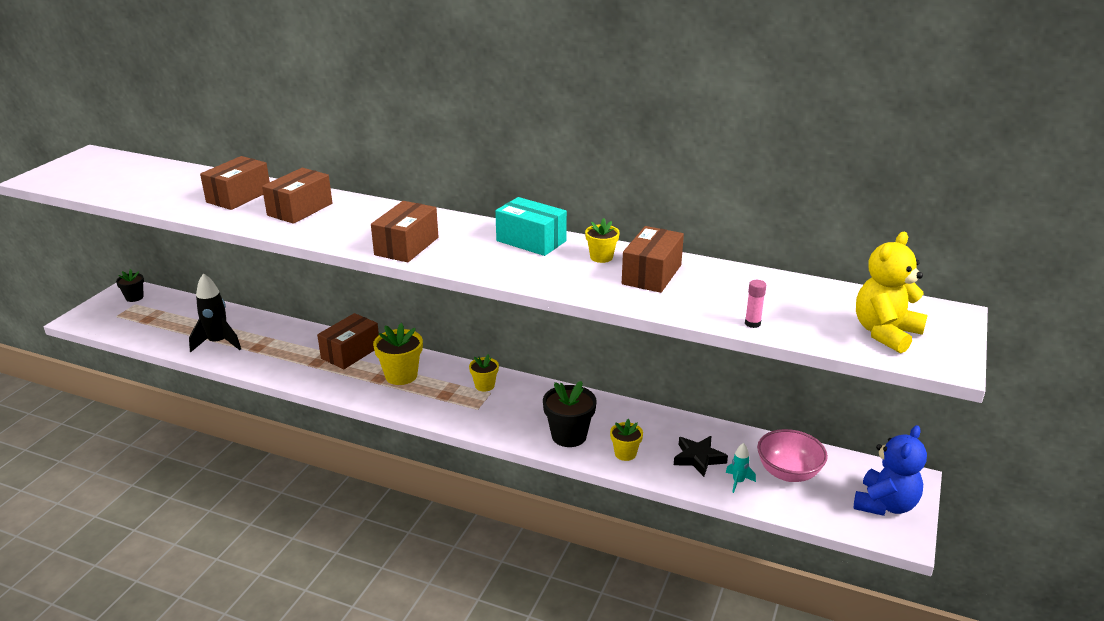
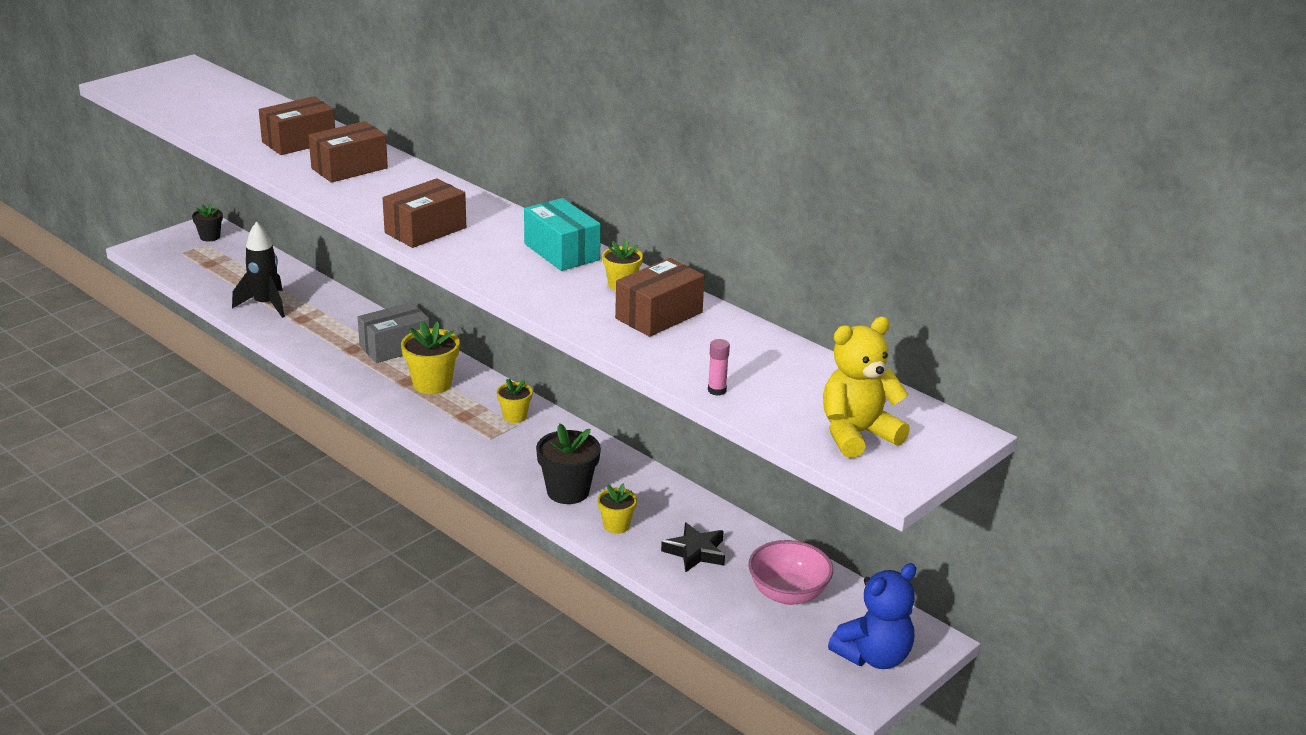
camera: 20 degrees right, 0 degrees up
(350, 352) = (395, 347): brown box -> grey box
(738, 482) = (720, 587): turquoise rocket -> none

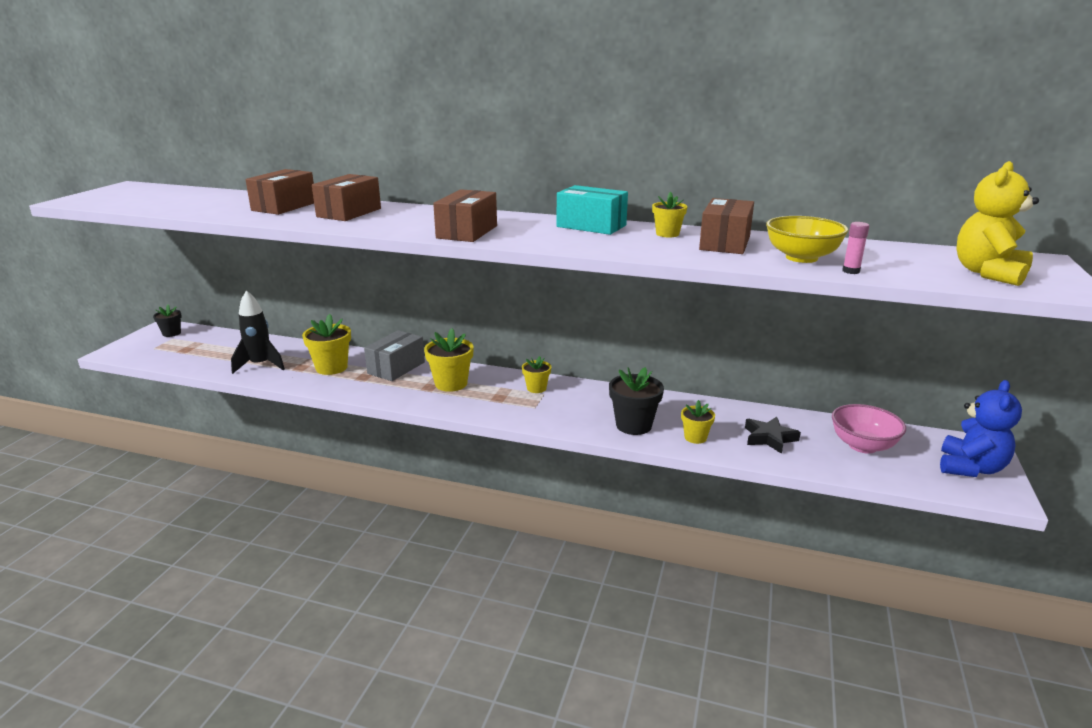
camera: 25 degrees left, 5 degrees down
(331, 328) = (331, 368): none -> yellow flower pot
(701, 358) = (801, 258): none -> yellow bowl

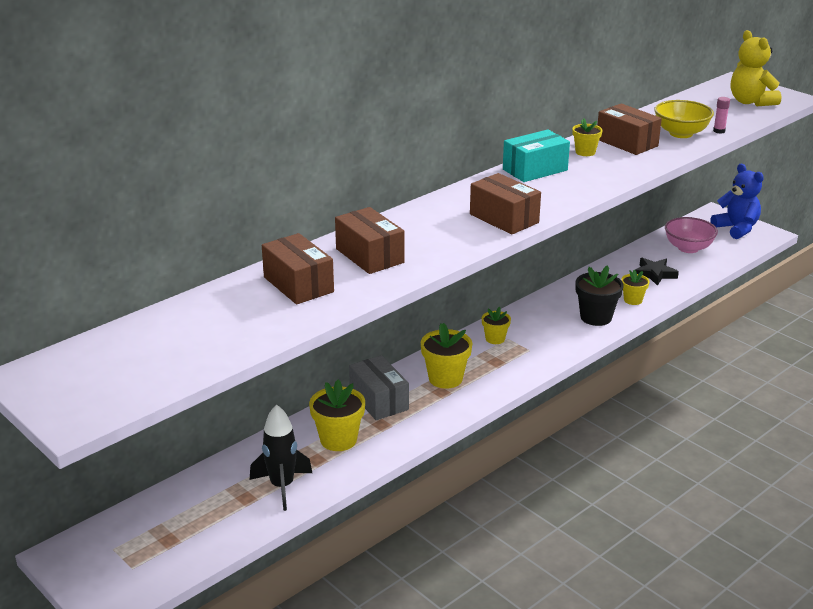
camera: 60 degrees left, 5 degrees up
(171, 333) = (93, 548): black flower pot -> none

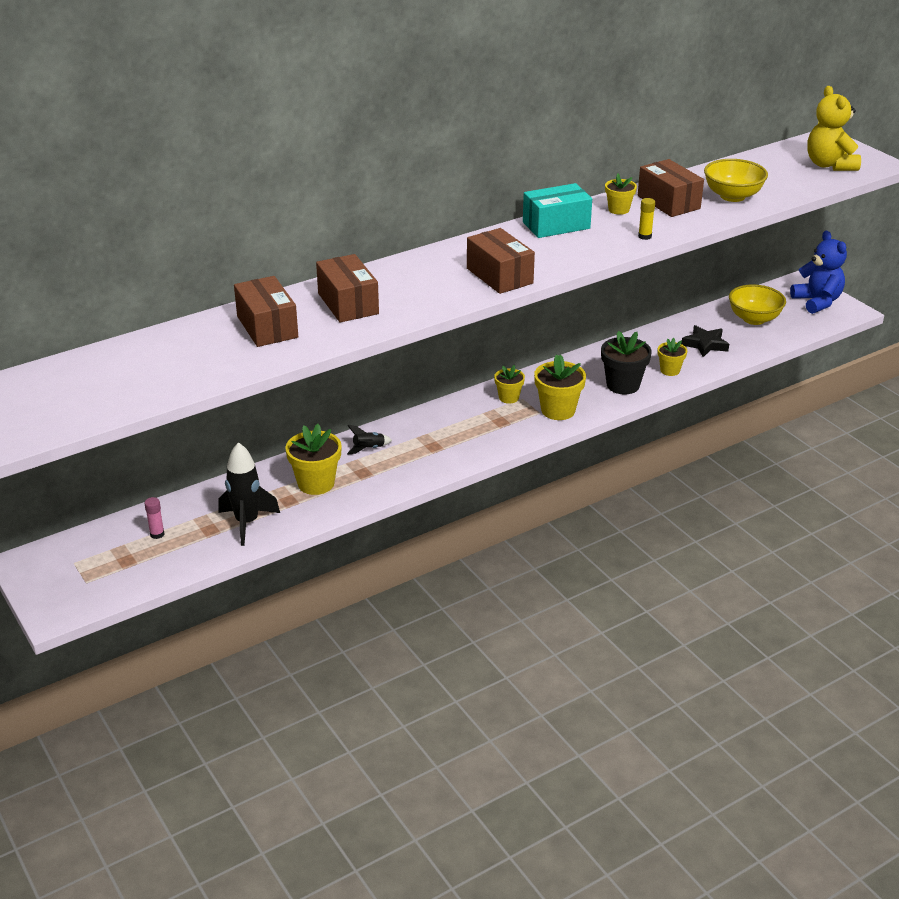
camera: 10 degrees right, 5 degrees up
(379, 400) = (368, 449): grey box -> black rocket
(445, 378) = (443, 433): yellow flower pot -> yellow flower pot (558, 410)
(620, 173) = (644, 236): none -> yellow glue stick
(688, 248) = (754, 319): pink bowl -> yellow bowl
(719, 131) = (776, 196): pink glue stick -> pink glue stick (157, 534)

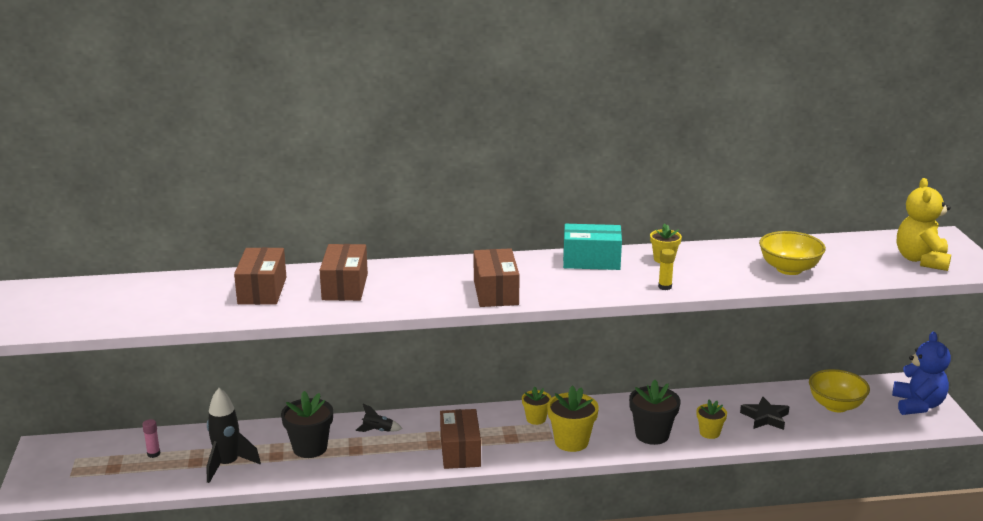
camera: 25 degrees right, 10 degrees down
(316, 483) = (310, 448): yellow flower pot -> black flower pot
(668, 202) = (719, 262): brown box -> brown box (460, 451)

